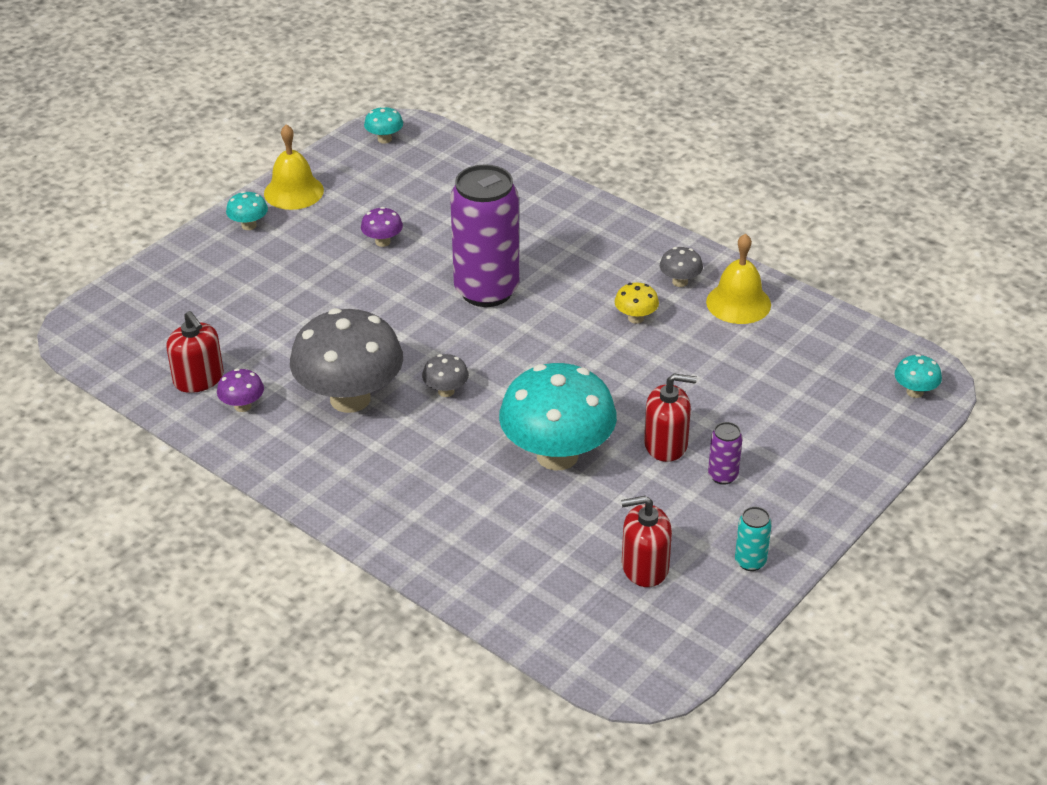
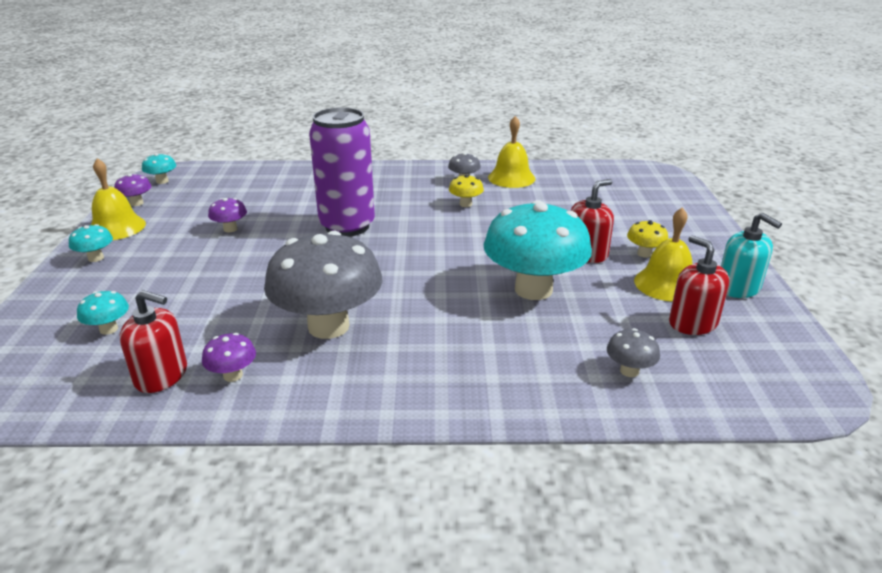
camera: 40 degrees left, 10 degrees down
(336, 164) = (136, 203): none -> purple mushroom
(446, 391) = (399, 289): grey mushroom -> grey mushroom (629, 371)
(644, 567) = (692, 323): red soap dispenser -> red soap dispenser turned 105 degrees clockwise
(687, 518) = (666, 284): none -> yellow bell
(723, 476) = (644, 254): purple can -> yellow mushroom
(750, 561) = (738, 288): turquoise can -> turquoise soap dispenser
(915, 392) = (661, 179): turquoise mushroom -> turquoise mushroom (109, 329)

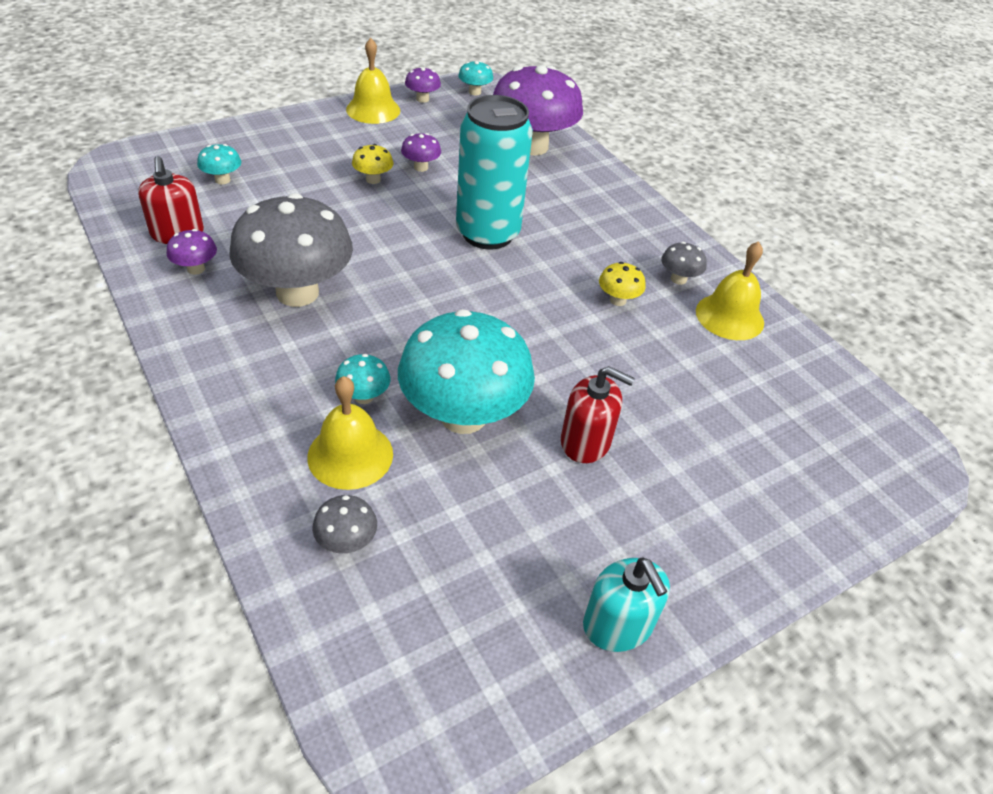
camera: 55 degrees right, 15 degrees up
(96, 258) = (317, 124): turquoise mushroom -> turquoise mushroom (364, 396)
(265, 181) = (532, 146): none -> purple mushroom
(347, 226) = (487, 233): purple can -> turquoise can
(644, 254) = (632, 500): yellow mushroom -> yellow mushroom (373, 179)
(666, 284) = (567, 539): yellow bell -> yellow bell (350, 455)
(692, 323) = (488, 585): red soap dispenser -> none
(738, 288) = (618, 625): turquoise soap dispenser -> turquoise soap dispenser turned 45 degrees counterclockwise

